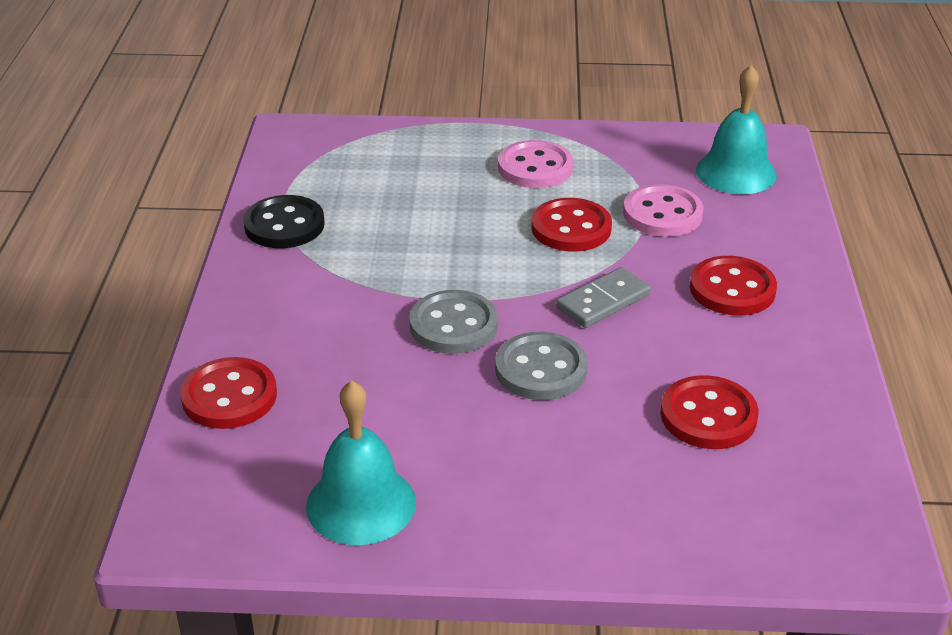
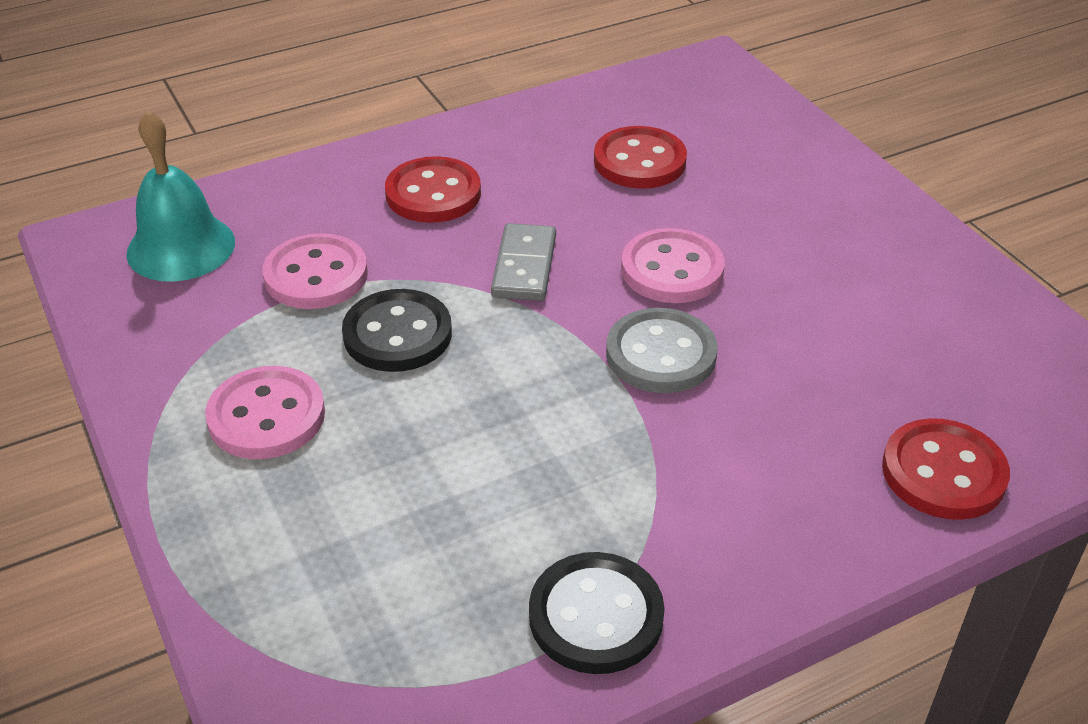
camera: 120 degrees left, 5 degrees up
(361, 504) = (957, 308): turquoise bell -> none
(541, 369) = (672, 270): grey button -> pink button
(571, 228) = (397, 334): red button -> black button
(603, 301) = (524, 266): grey domino -> grey domino turned 75 degrees clockwise

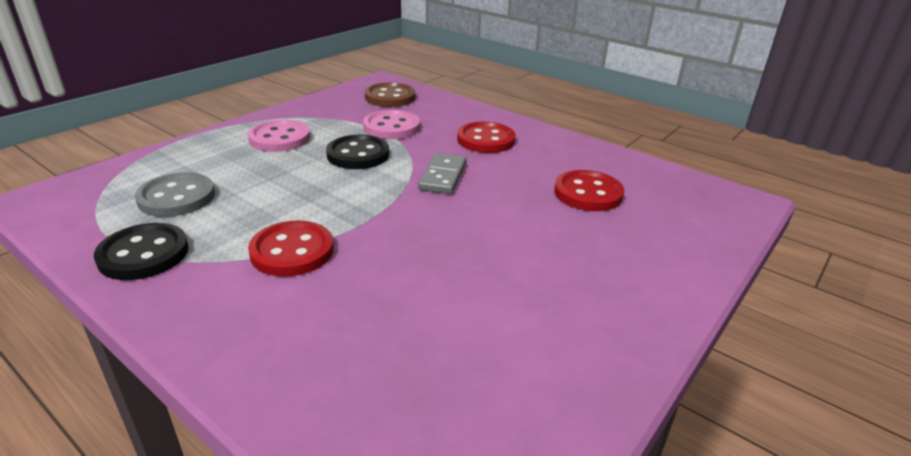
camera: 65 degrees right, 10 degrees down
(181, 247) = (390, 97): turquoise bell -> brown button
(524, 266) = (442, 176): grey domino -> grey domino turned 60 degrees counterclockwise
(661, 354) = (389, 236): grey button -> grey button (176, 197)
(672, 270) = (481, 225): pink button -> none
(943, 473) = (316, 395): red button -> red button (292, 251)

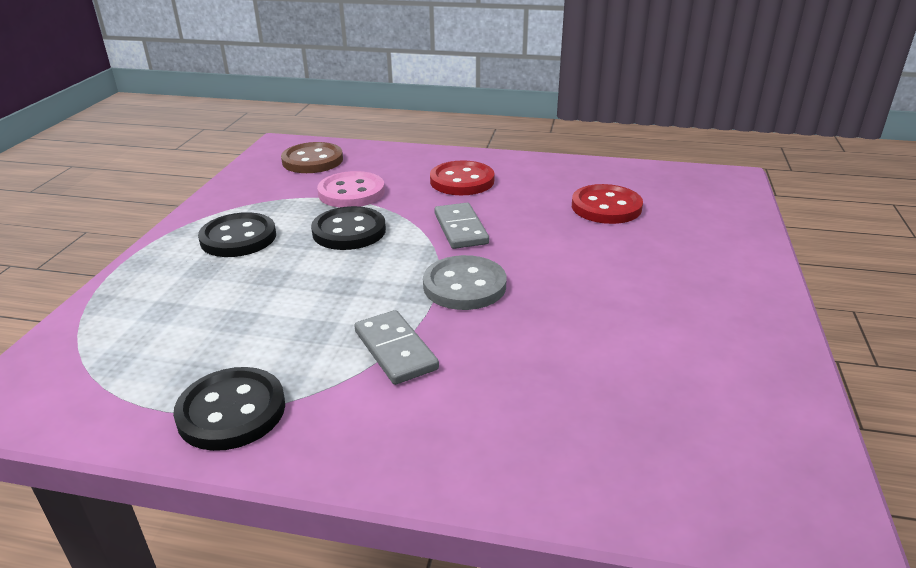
camera: 25 degrees left, 0 degrees up
(176, 197) = (193, 339): grey button -> grey button (464, 286)
(280, 138) = (238, 238): pink button -> black button
(292, 251) = (395, 350): red button -> grey domino

